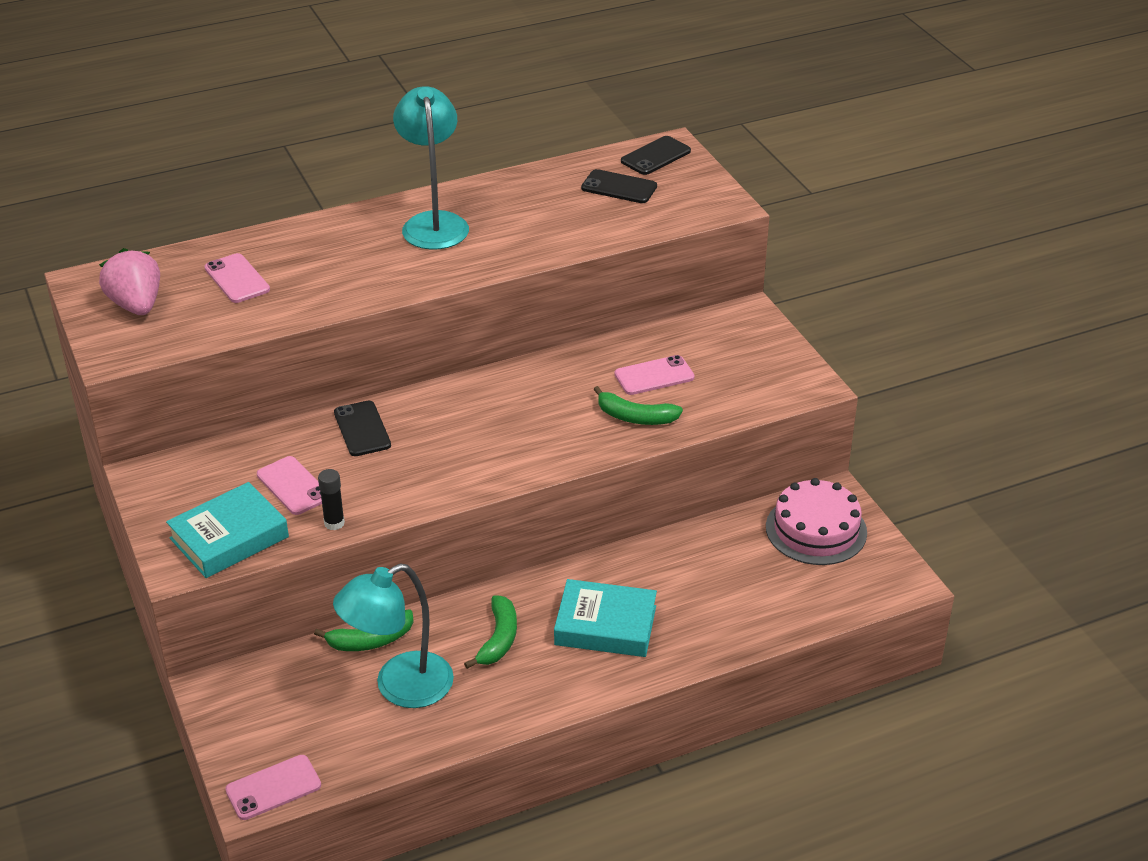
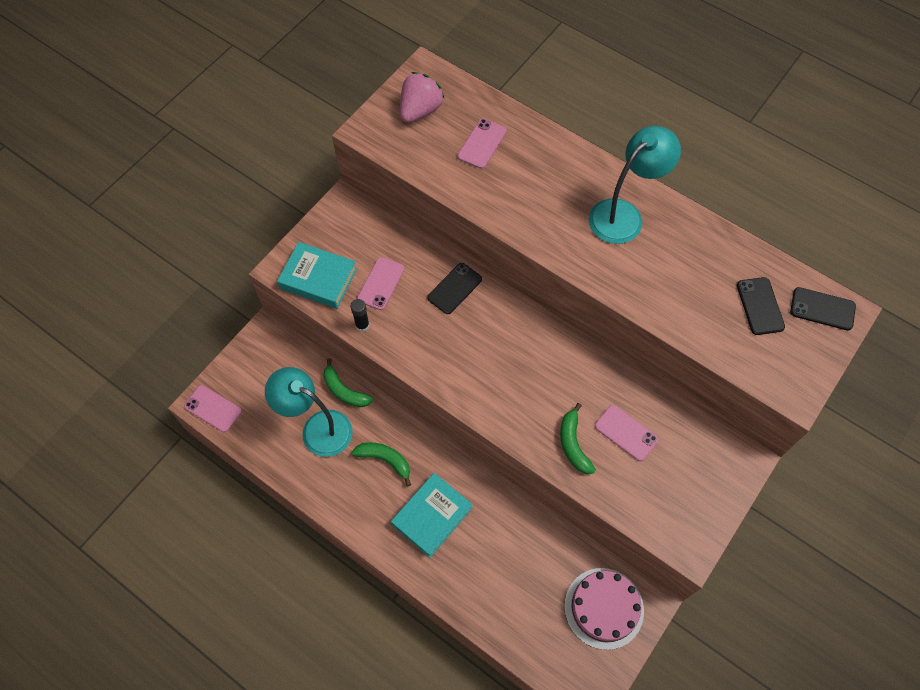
camera: 60 degrees right, 25 degrees up
(498, 639) = (385, 460): green banana -> green banana turned 135 degrees counterclockwise
(605, 625) = (432, 516): turquoise book -> turquoise book turned 60 degrees clockwise

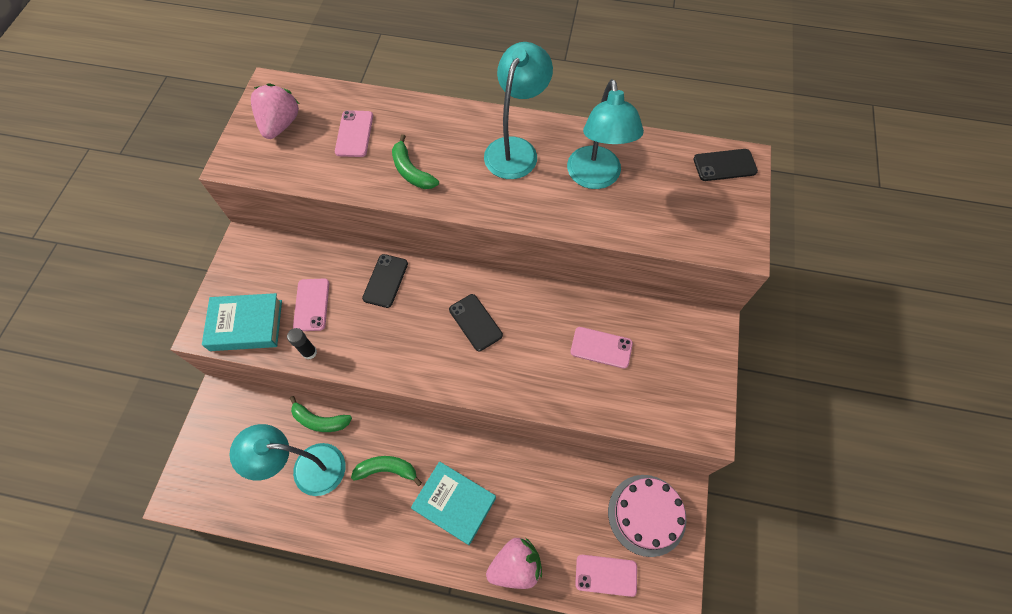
camera: 25 degrees left, 0 degrees up
(213, 408) = (191, 497): pink phone -> pink phone (606, 575)
(432, 516) = (454, 503): turquoise book -> turquoise book turned 75 degrees counterclockwise
(462, 594) = (515, 565): none -> pink strawberry
(573, 444) = (559, 379): green banana -> green banana (411, 171)
(687, 271) = (595, 178): none -> turquoise lamp
(760, 306) = (672, 183): black phone -> black phone (475, 322)

